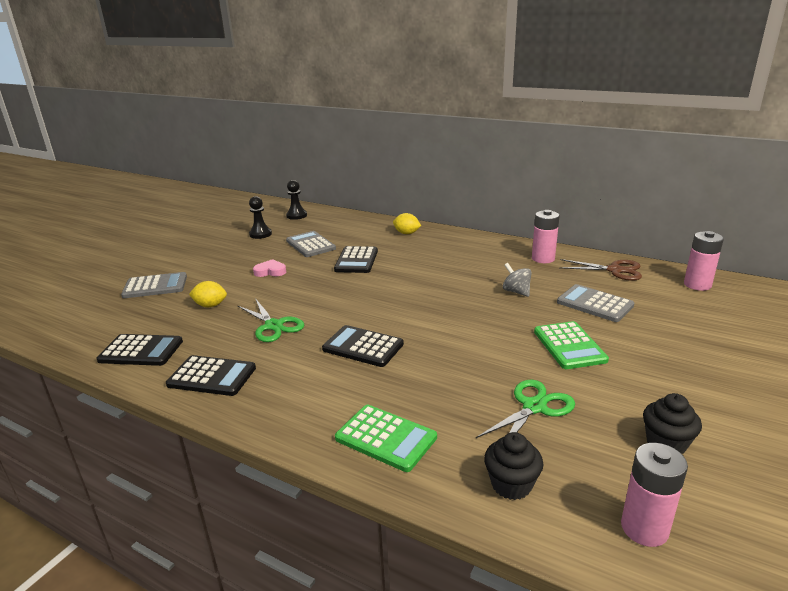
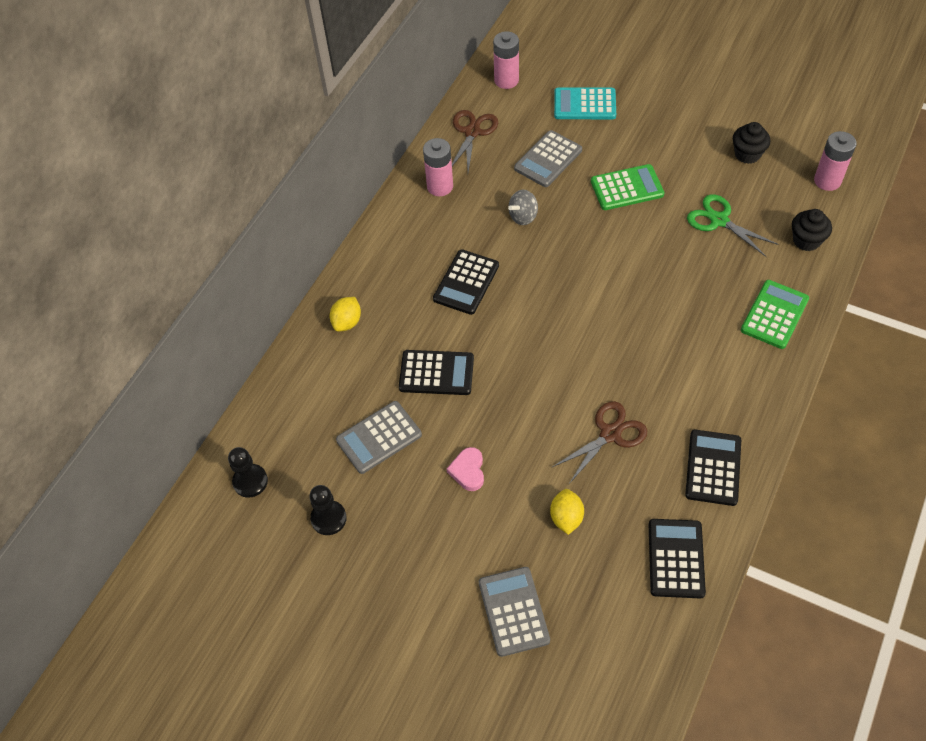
camera: 90 degrees left, 30 degrees up
(273, 326) = (610, 434): green scissors -> brown scissors
(363, 347) = (645, 344): black calculator -> black calculator (466, 282)
(689, 325) = (584, 104): none -> turquoise calculator

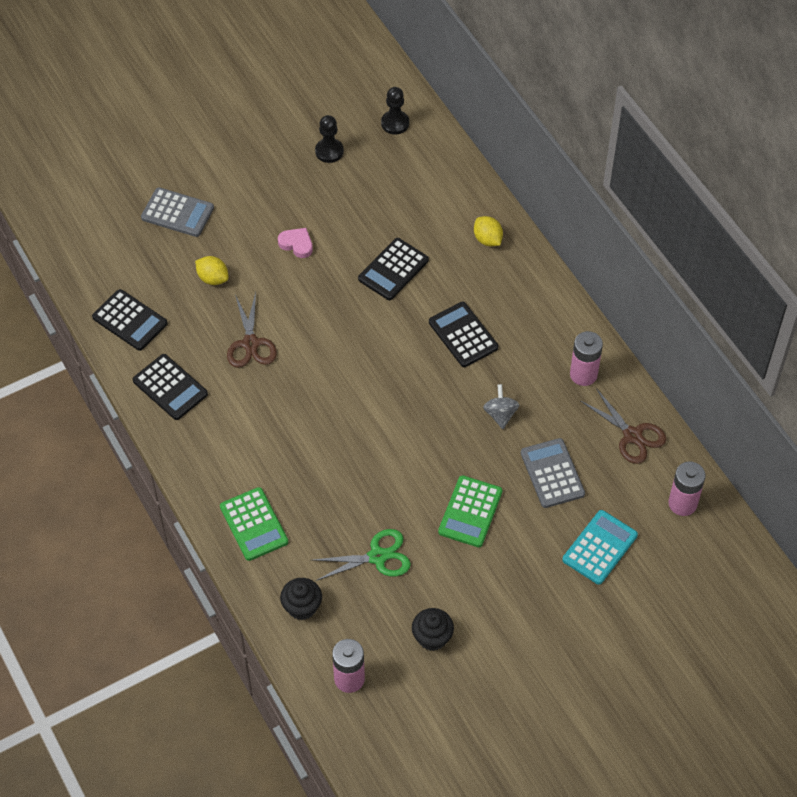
camera: 120 degrees right, 0 degrees up
(379, 438) = (367, 208): grey calculator -> none

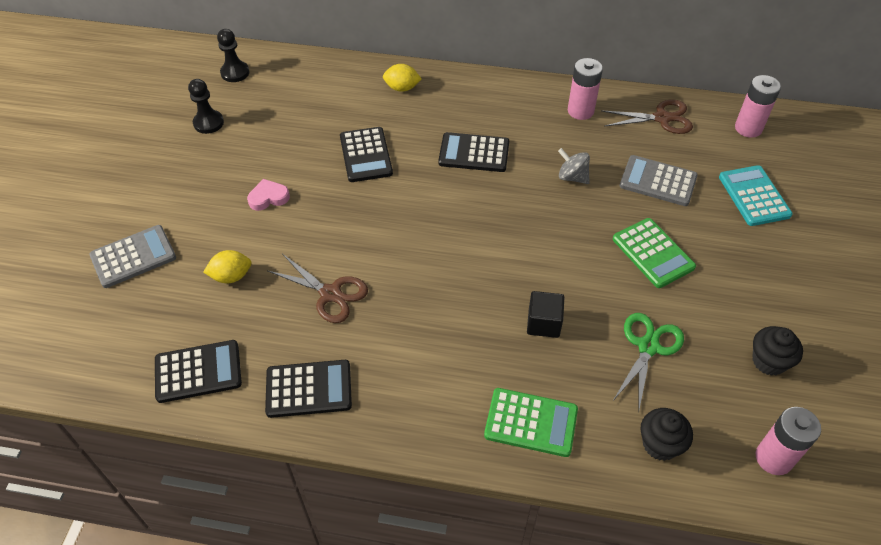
camera: 50 degrees left, 5 degrees down
(340, 482) = (543, 323): none -> black cube

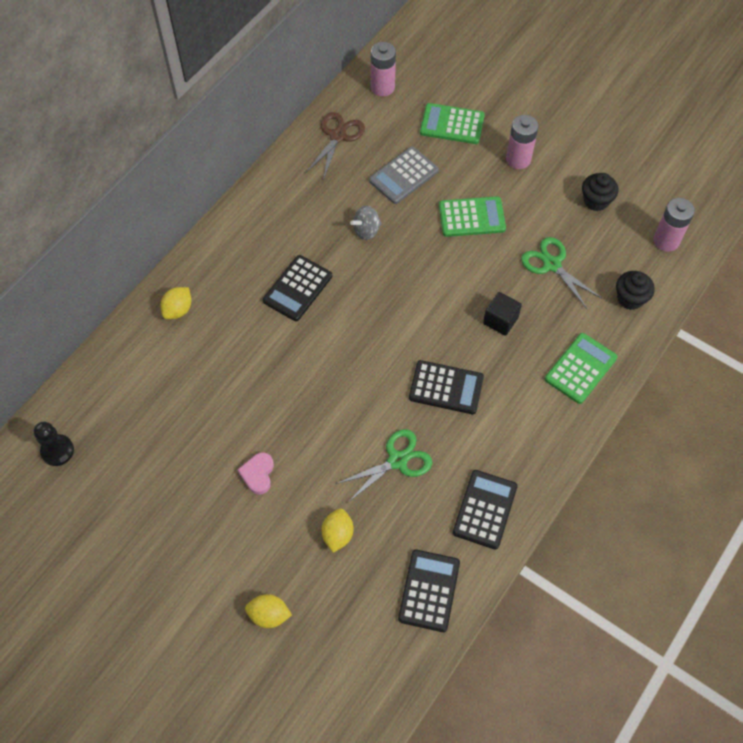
camera: 65 degrees left, 10 degrees up
(133, 257) = (269, 615): grey calculator -> yellow lemon
(208, 123) = (121, 498): black pawn -> none
(330, 294) = (397, 460): brown scissors -> green scissors
(366, 155) = (250, 374): black calculator -> black calculator (446, 387)
(580, 111) = (294, 187): pink battery -> pink battery (518, 159)
(754, 196) = (452, 124): turquoise calculator -> green calculator

